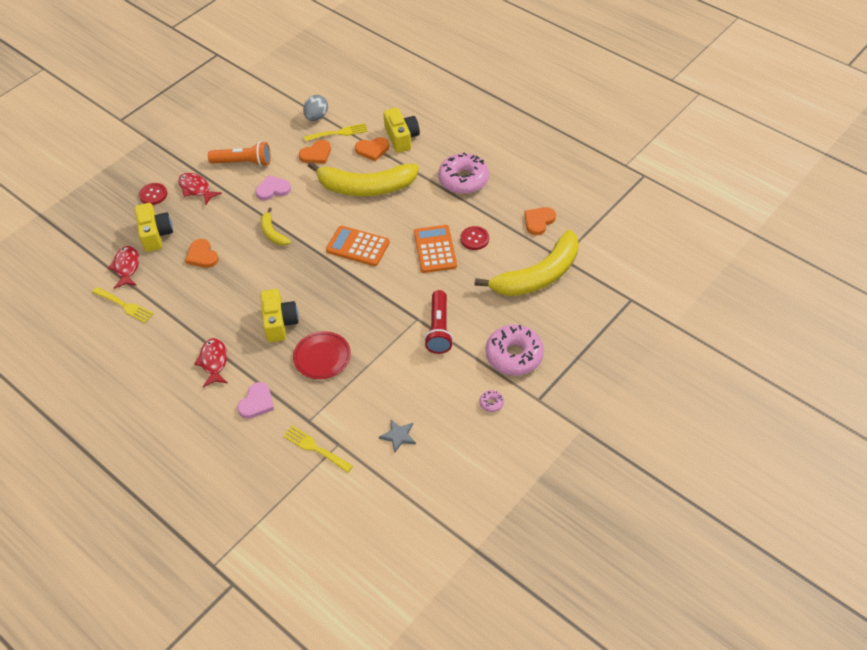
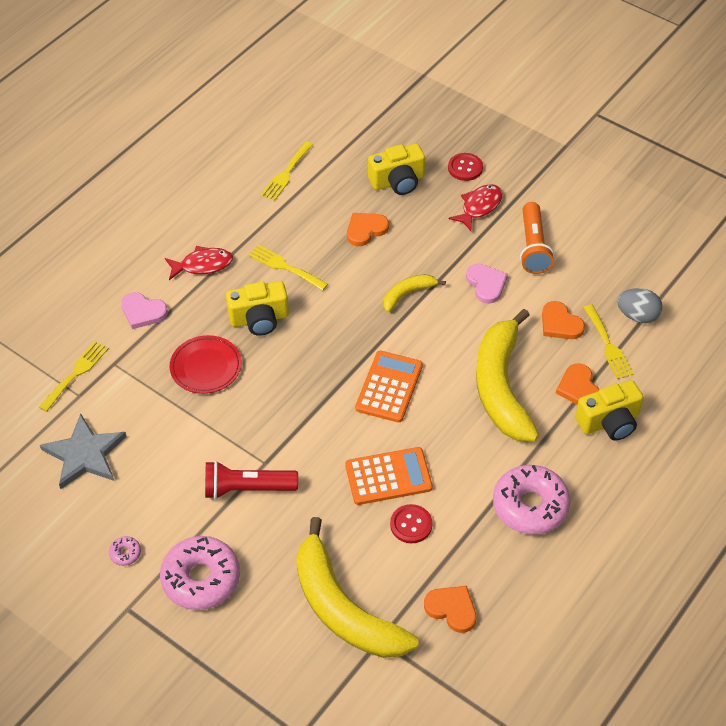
camera: 85 degrees right, 0 degrees up
(127, 267) = (345, 165): red fish -> none
(229, 307) = (285, 267): none -> yellow fork
(398, 436) = (84, 454): grey star -> grey star, size x1.85

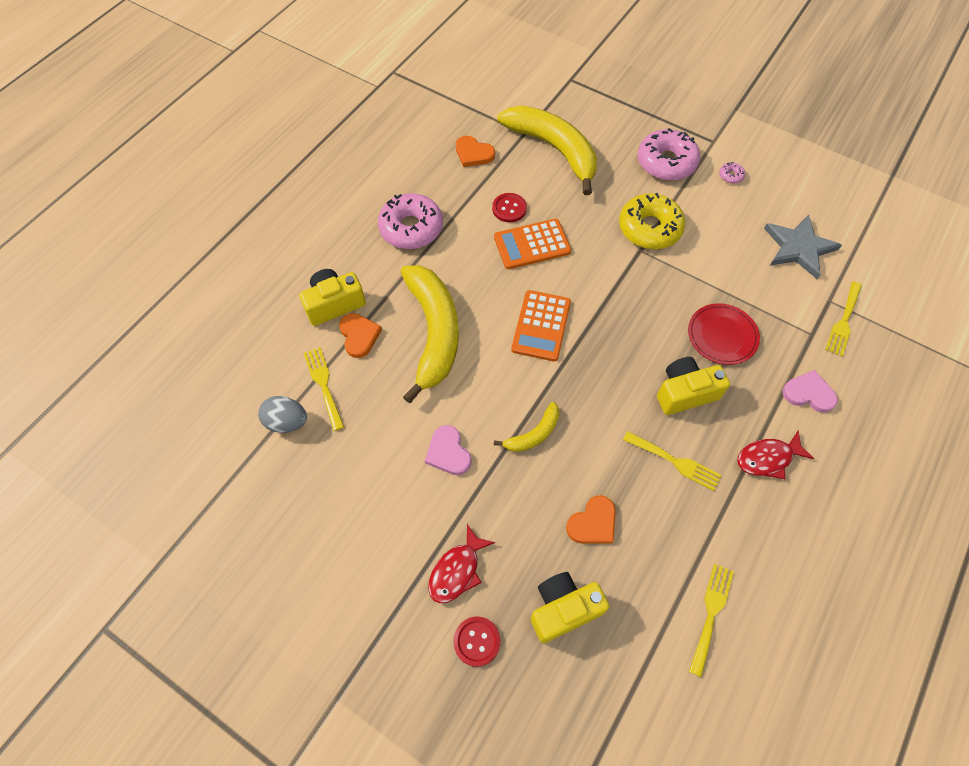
camera: 175 degrees right, 10 degrees up
(247, 488) = (649, 228): red flashlight -> yellow donut
(533, 247) = (393, 510): orange flashlight -> none
(560, 324) = (370, 407): orange heart -> none

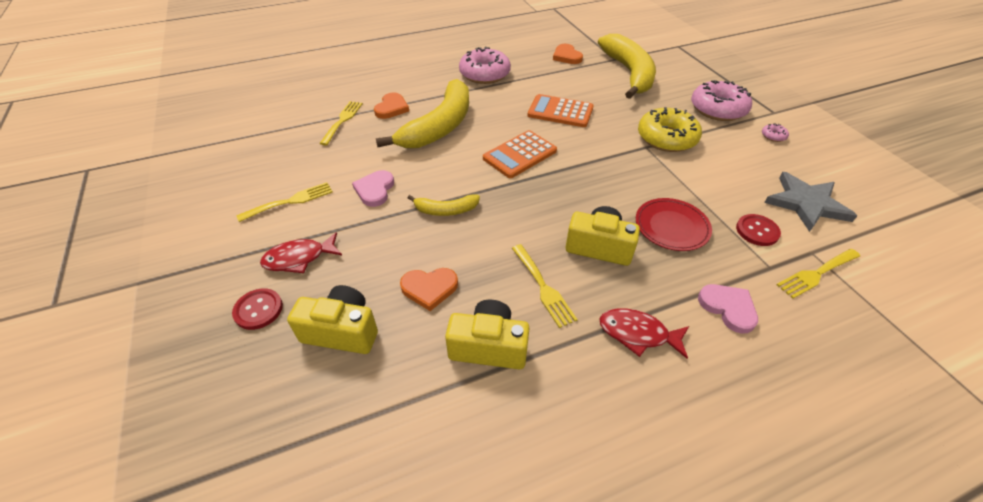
camera: 35 degrees right, 15 degrees down
(287, 422) = (300, 127): grey egg -> none
(334, 304) = (395, 88): yellow camera -> yellow camera (489, 346)
(509, 208) = (563, 89): red button -> red button (757, 231)
(711, 613) = (461, 421): yellow fork -> yellow fork (290, 201)

